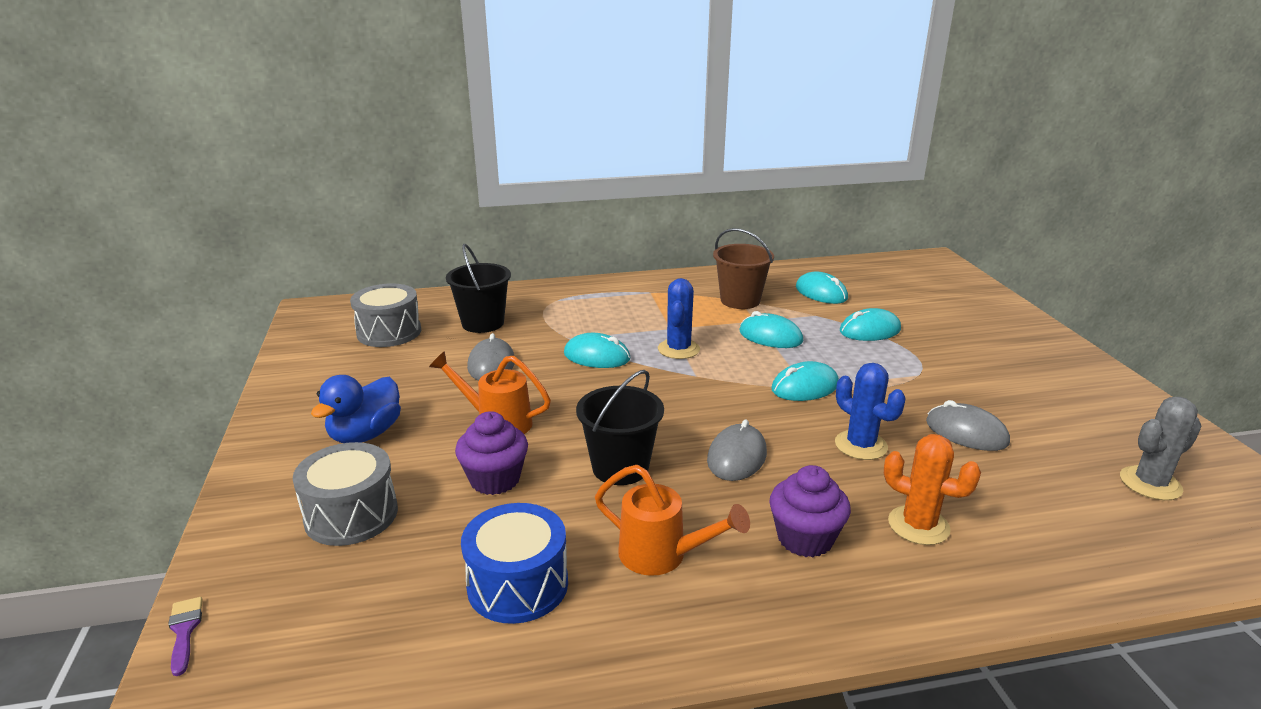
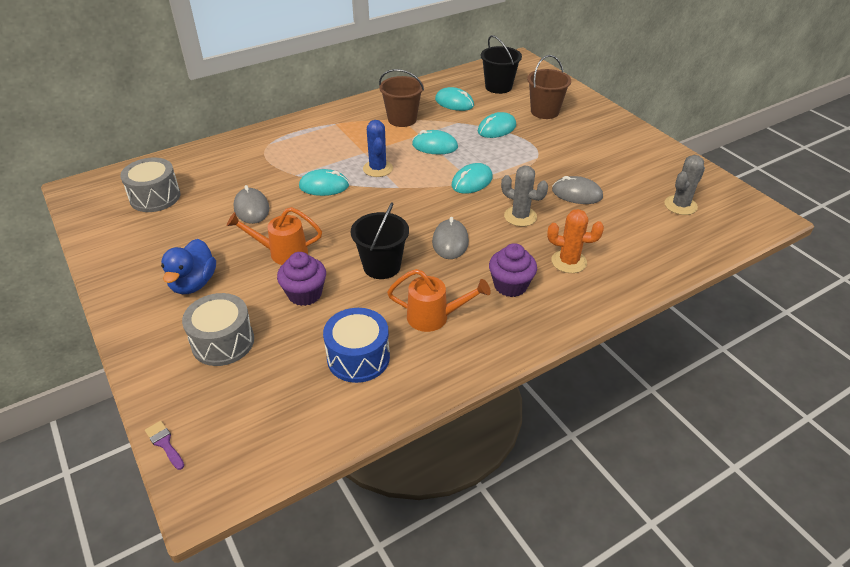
camera: 20 degrees left, 15 degrees up
(483, 323) = (224, 175): black bucket -> black bucket (498, 87)
(861, 445) = (520, 216): blue cactus -> grey cactus
(951, 322) = (544, 112): none -> brown bucket

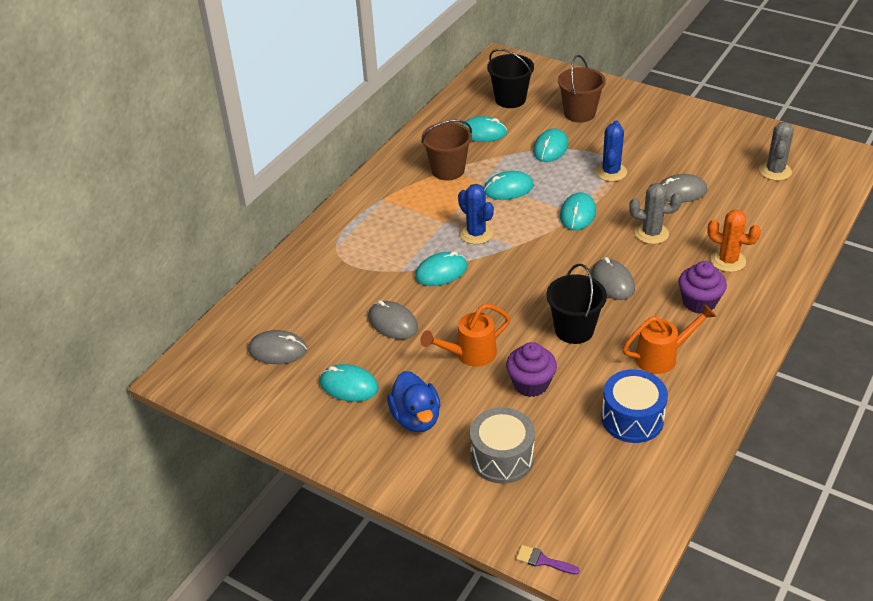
camera: 25 degrees left, 0 degrees up
(155, 197) = (277, 350): grey drum -> grey mouse
(174, 240) = (349, 386): none -> turquoise mouse
(530, 160) = (611, 172): none -> blue cactus
(569, 262) = (728, 261): orange cactus -> orange cactus turned 45 degrees clockwise

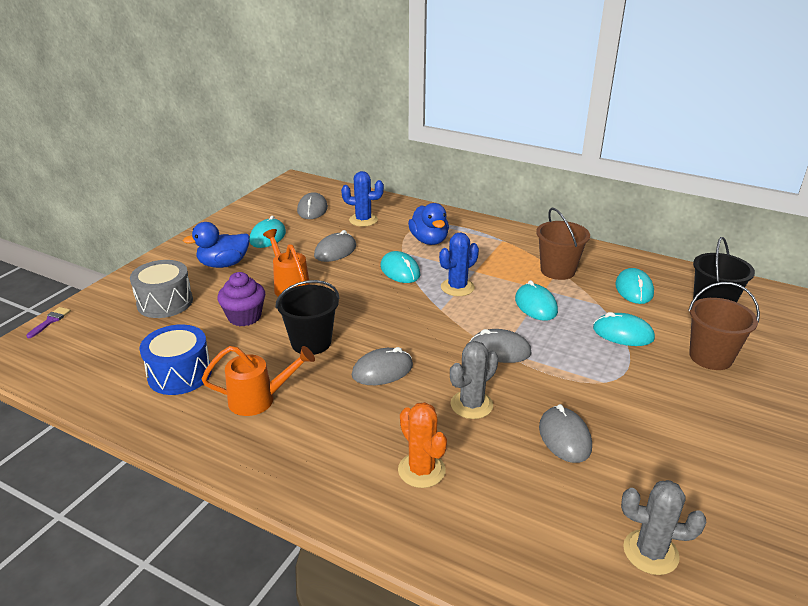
camera: 85 degrees right, 10 degrees down
(377, 250) = (429, 240): none -> blue duck
(577, 214) = (500, 350): turquoise mouse -> grey mouse
(611, 172) = (590, 378): blue cactus -> blue cactus (363, 220)
(651, 233) = (471, 405): grey cactus -> grey cactus turned 45 degrees clockwise
(662, 357) = (259, 400): orange watering can -> orange watering can turned 75 degrees counterclockwise
(699, 302) = (343, 436): purple cupcake -> none
(728, 261) = (421, 470): orange cactus -> orange cactus turned 60 degrees counterclockwise

